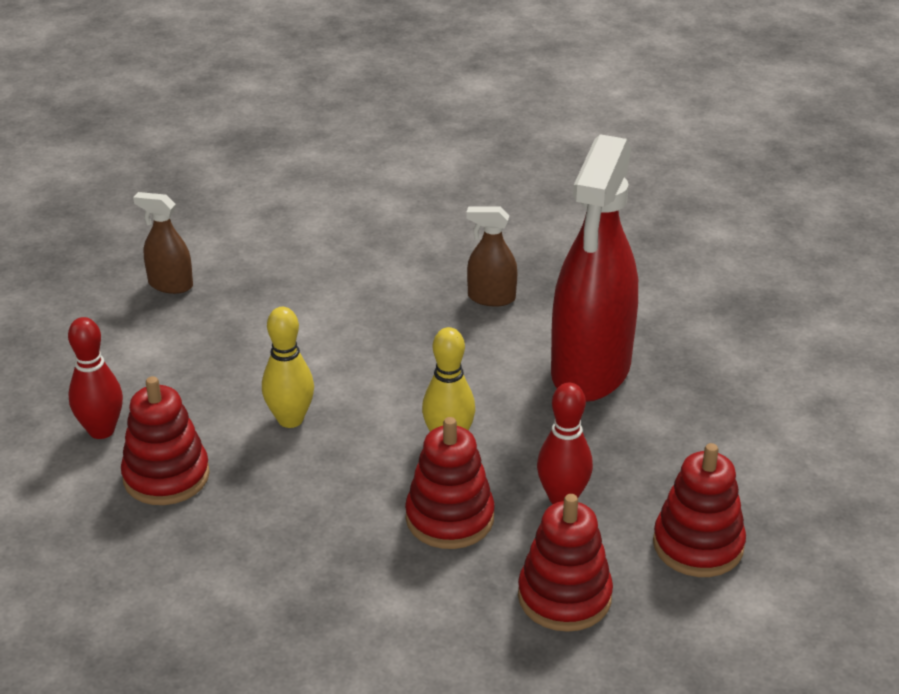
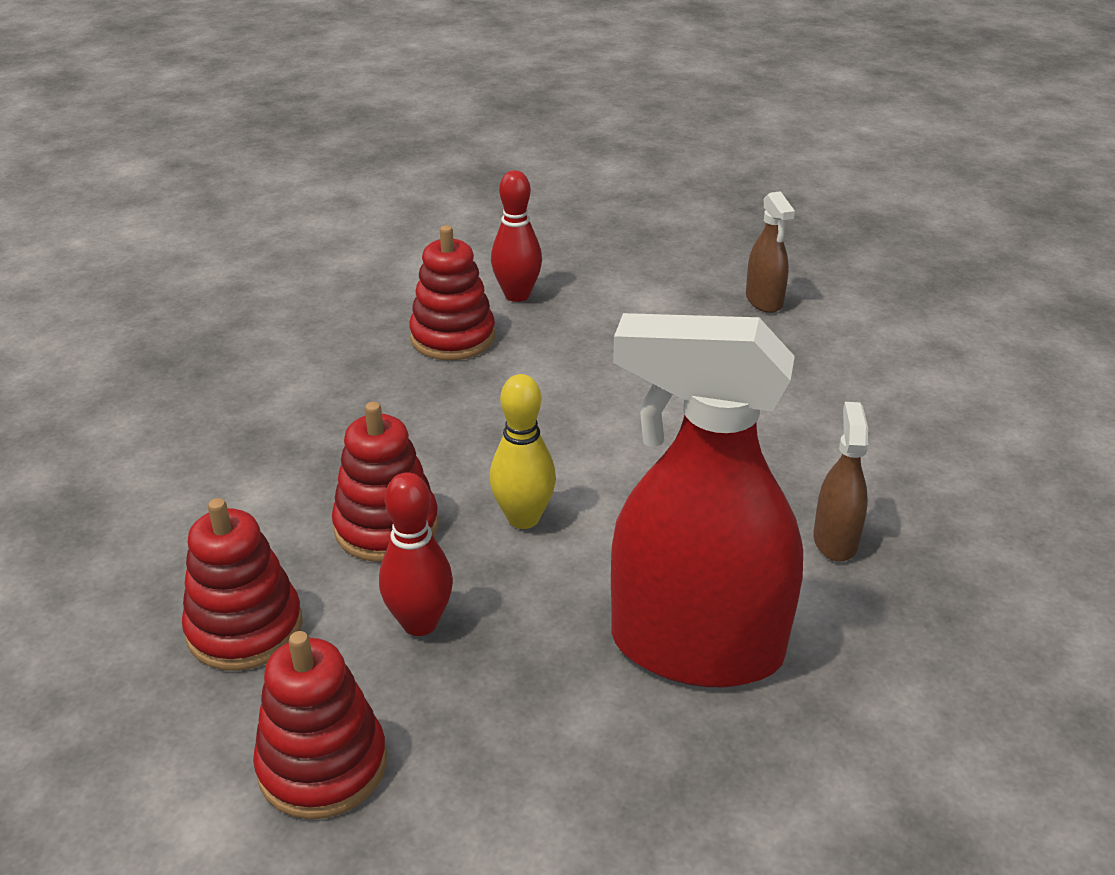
camera: 85 degrees right, 0 degrees up
(170, 285) = (764, 300): brown spray bottle -> brown spray bottle turned 150 degrees clockwise
(290, 419) = (548, 400): yellow bowling pin -> none

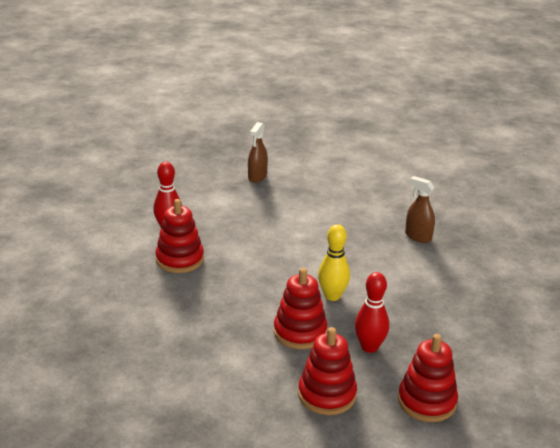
camera: 55 degrees left, 5 degrees down
(696, 647) = (443, 291): red spray bottle -> none
(764, 300) = (257, 177): brown spray bottle -> brown spray bottle turned 90 degrees clockwise

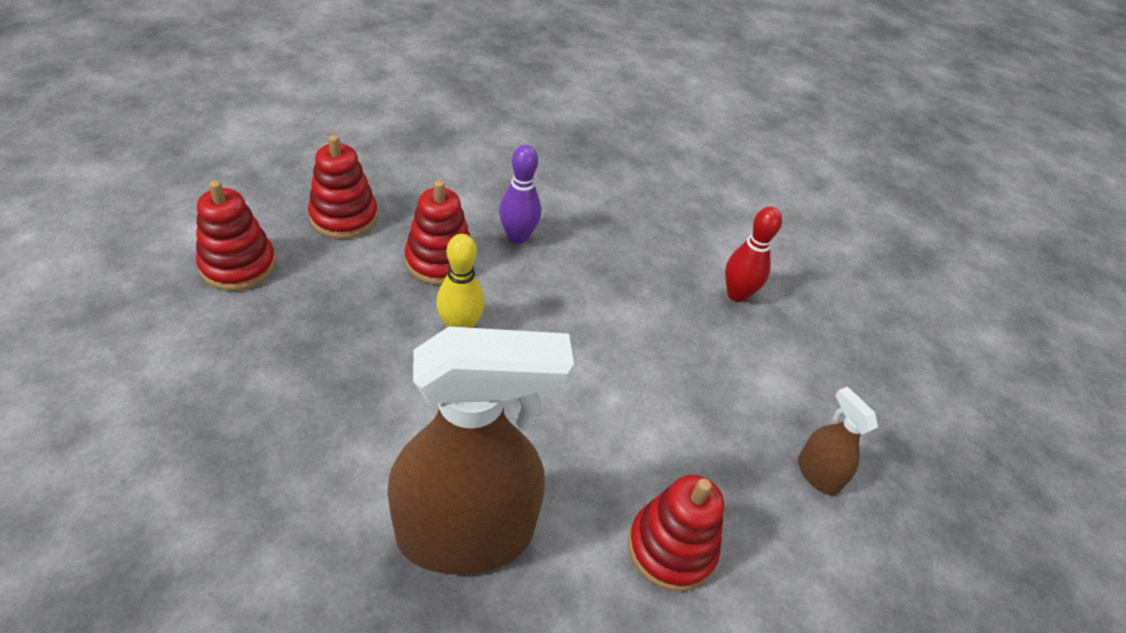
camera: 125 degrees right, 15 degrees up
(179, 259) = (662, 265): red stacking toy -> red stacking toy (671, 548)
(234, 318) = (517, 237): none -> purple bowling pin
(369, 347) = (352, 289): red bowling pin -> none
(418, 236) = (465, 534): brown spray bottle -> brown spray bottle, size x2.29

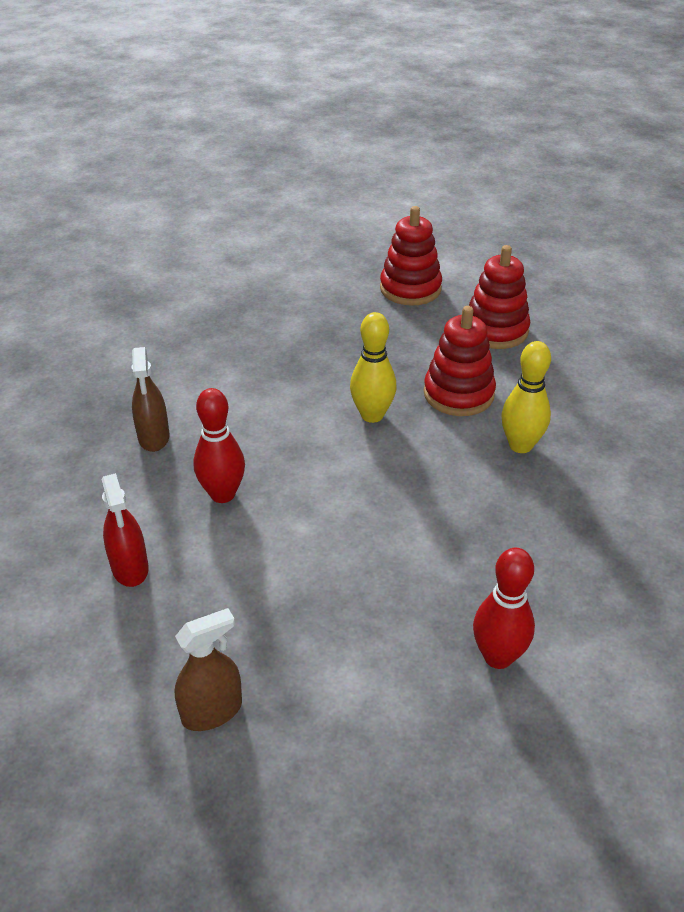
camera: 95 degrees right, 5 degrees down
(465, 534) = (154, 437): brown spray bottle -> brown spray bottle, size x0.44
(517, 237) = (520, 445): purple bowling pin -> yellow bowling pin
(567, 462) = (222, 494): none -> red bowling pin
(671, 548) = (130, 568): red stacking toy -> red spray bottle

